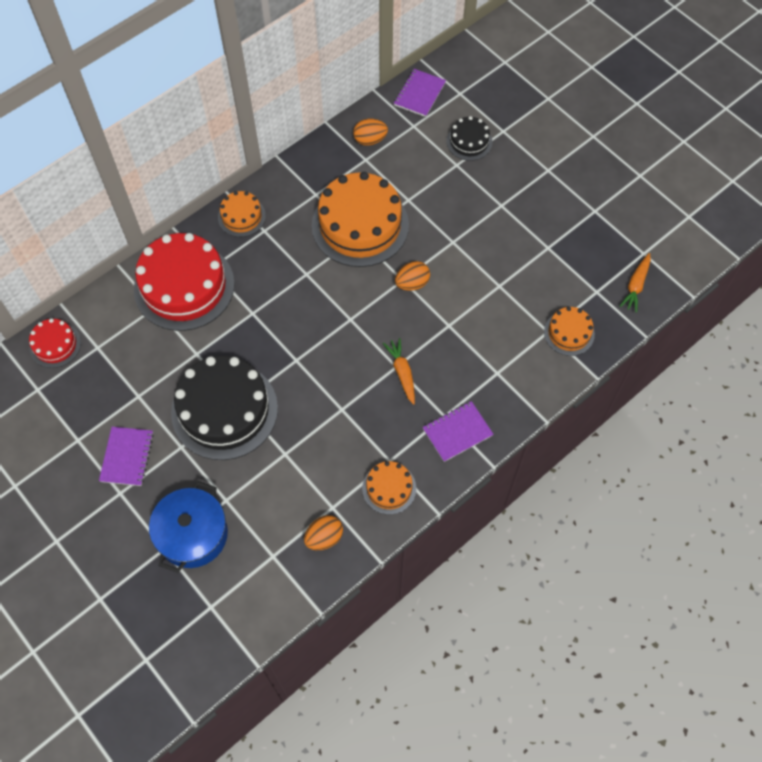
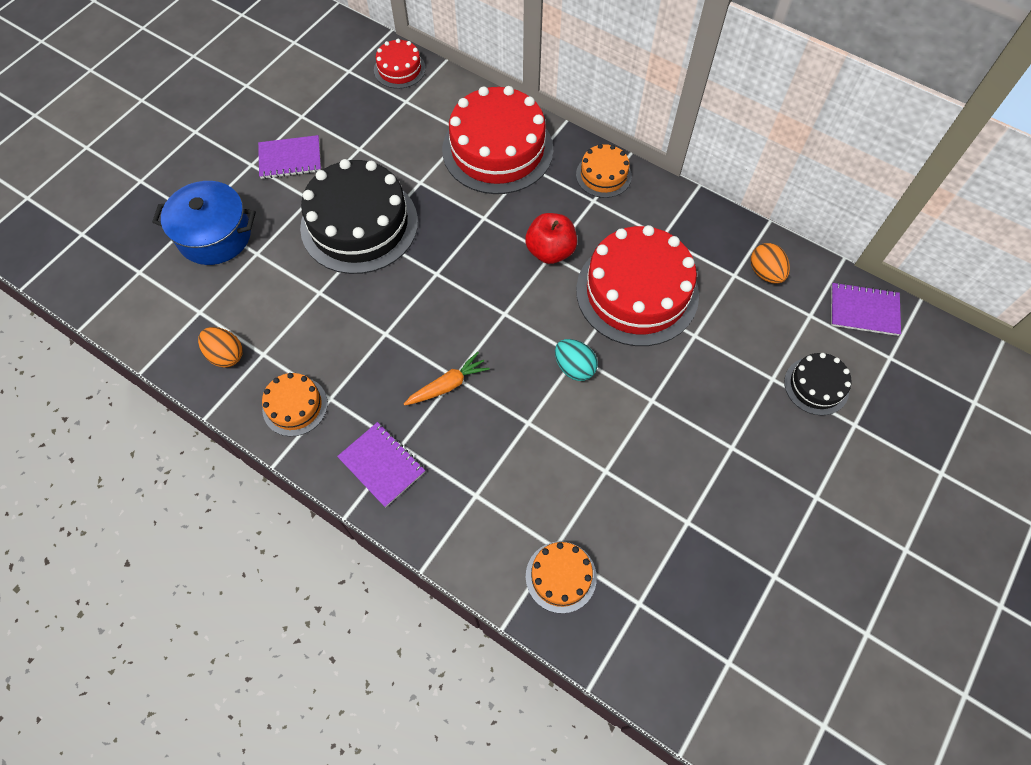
camera: 75 degrees right, 0 degrees up
(302, 273) = (550, 251): none -> red apple
(360, 225) = (637, 292): orange cake -> red cake
(412, 283) = (574, 367): orange egg -> turquoise egg
(636, 286) = (668, 660): orange carrot -> none

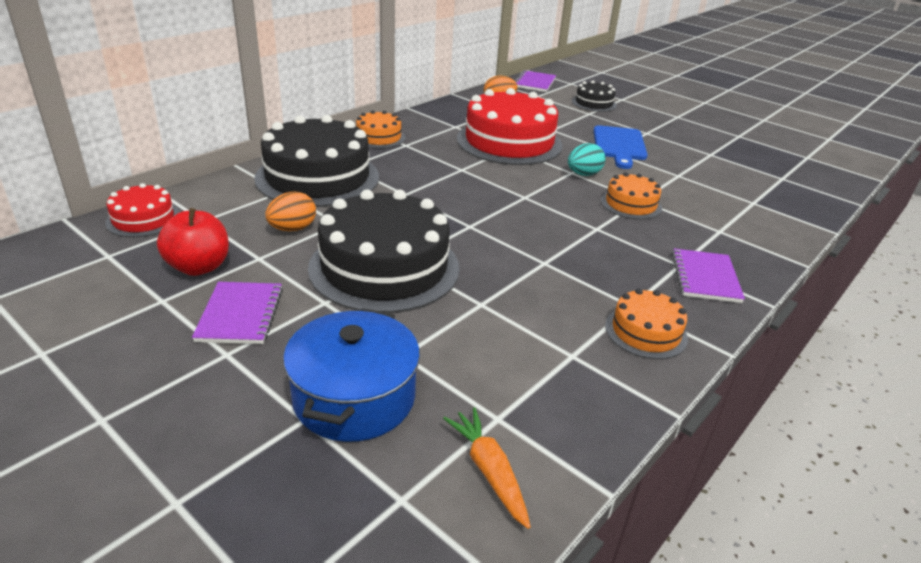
camera: 85 degrees left, 30 degrees down
(226, 355) = (574, 390): orange egg -> orange egg (292, 229)
(382, 465) = (705, 277): purple notebook -> purple notebook turned 45 degrees counterclockwise
(448, 385) = (606, 233): orange carrot -> orange carrot (489, 471)
(497, 149) = (317, 177): red cake -> black cake
(550, 251) = (457, 169): red apple -> red apple (199, 267)
(561, 576) = (777, 203): orange cake -> orange cake (631, 204)
(673, 410) = (619, 145): none -> blue cutting board

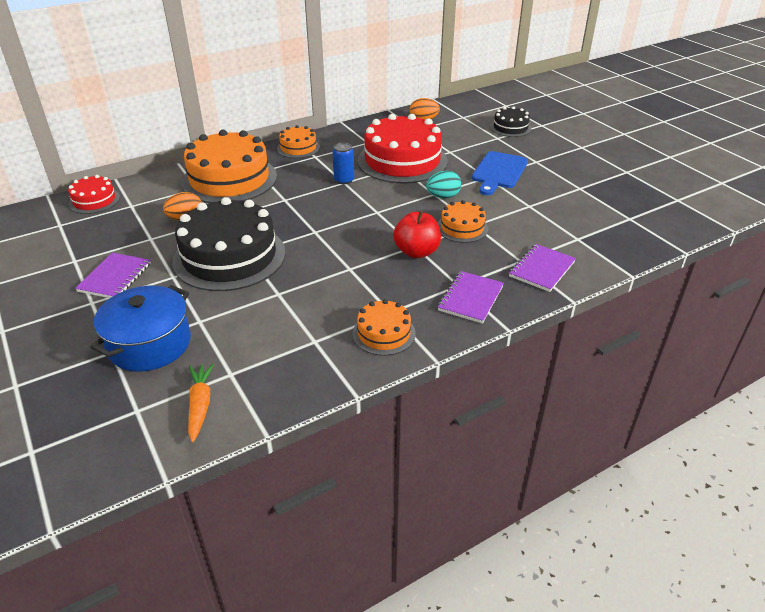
camera: 20 degrees right, 5 degrees up
(199, 267) = (109, 240): red apple -> red apple (416, 252)
(317, 177) = (229, 179): black cake -> orange cake
(460, 167) = (344, 180): none -> blue can
(534, 83) = (471, 103): purple notebook -> purple notebook (542, 269)

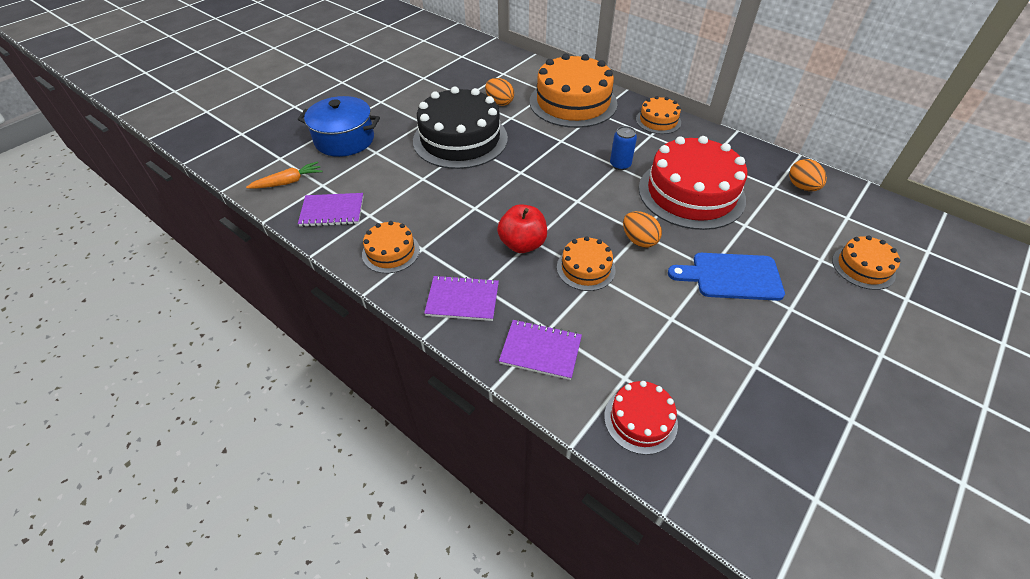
camera: 70 degrees right, 10 degrees up
(94, 200) = (500, 57): red cake -> red cake (640, 419)
(115, 277) = (411, 100): purple notebook -> purple notebook (332, 211)
(443, 196) = (639, 240): turquoise egg -> orange egg
(510, 128) = (863, 267): black cake -> orange cake

